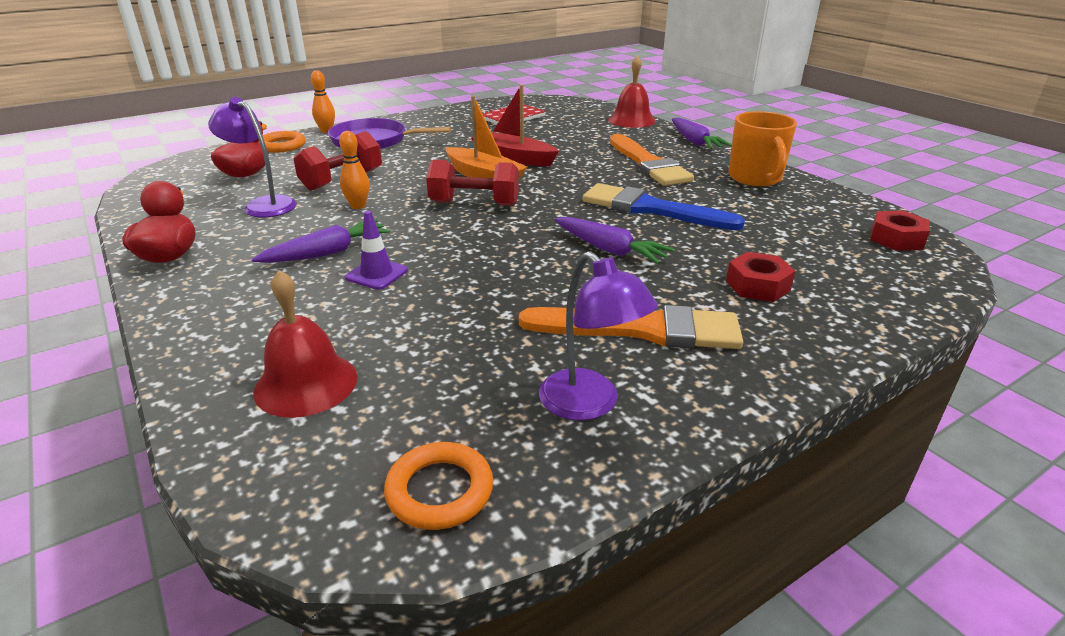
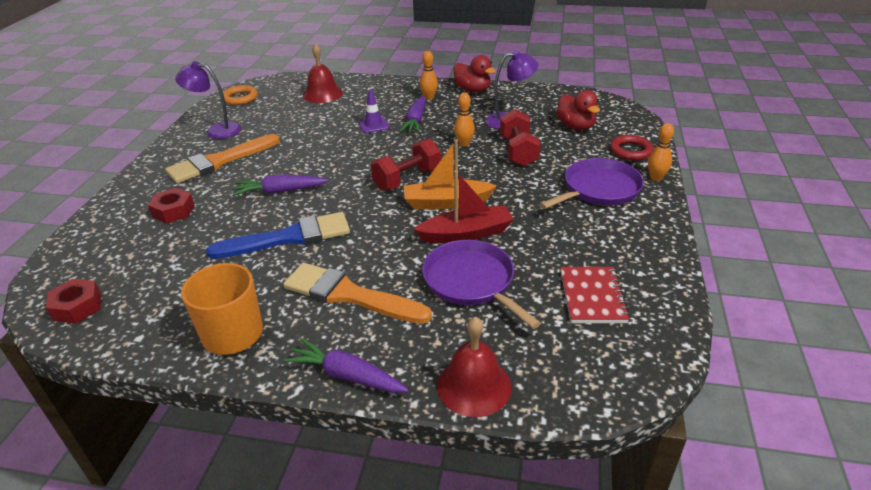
camera: 135 degrees right, 5 degrees up
(230, 276) = (429, 97): none -> orange bowling pin
(282, 146) = (630, 151): orange ring -> red ring
(560, 142) = (471, 281): none -> purple pan

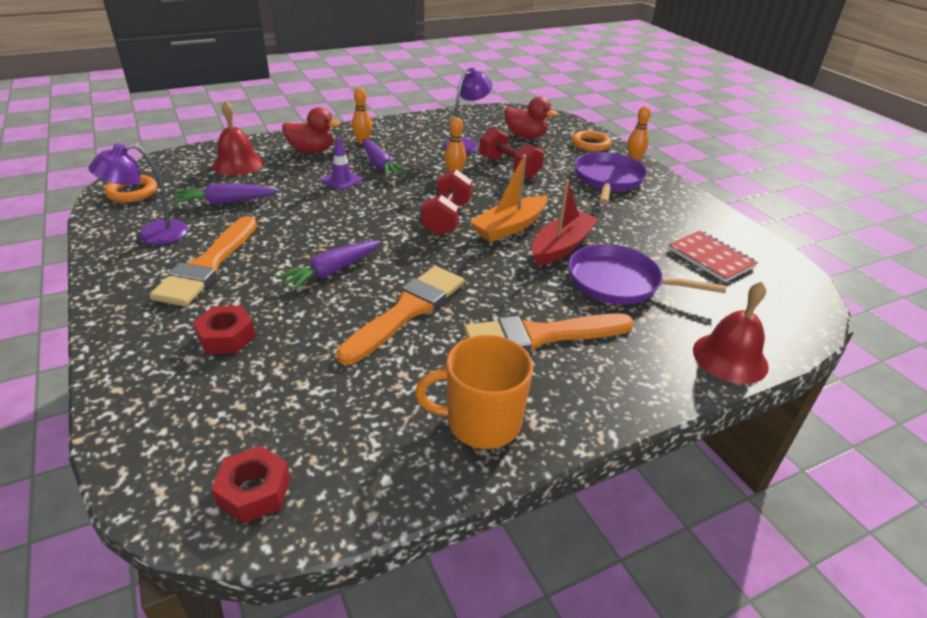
camera: 40 degrees left, 0 degrees up
(289, 237) = (407, 311): blue brush -> orange brush
(346, 375) = (634, 401): purple carrot -> purple carrot (225, 202)
(473, 90) = (396, 126): red duck -> red duck (311, 151)
(630, 151) = (590, 144): red ring -> orange ring

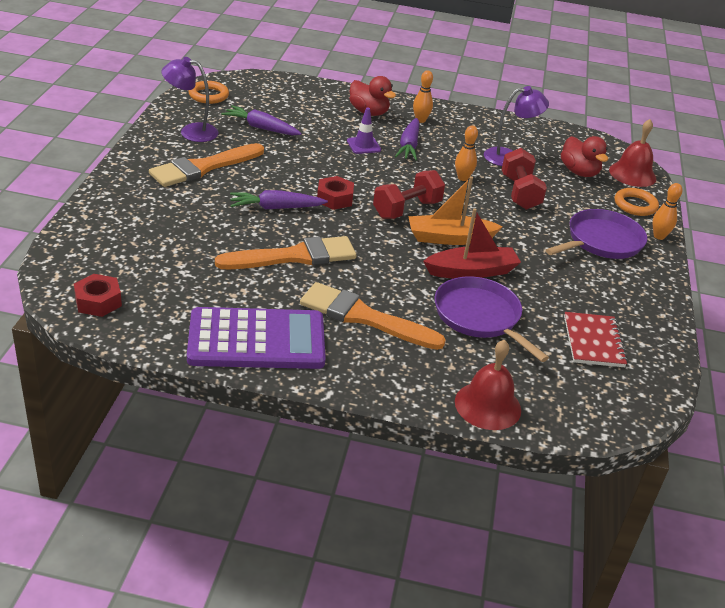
camera: 35 degrees right, 0 degrees up
(226, 337) = (168, 216): red nut -> red nut (334, 198)
(238, 164) = (301, 102): red bell -> red bell (632, 174)
(481, 422) = (256, 340): orange mug -> purple calculator

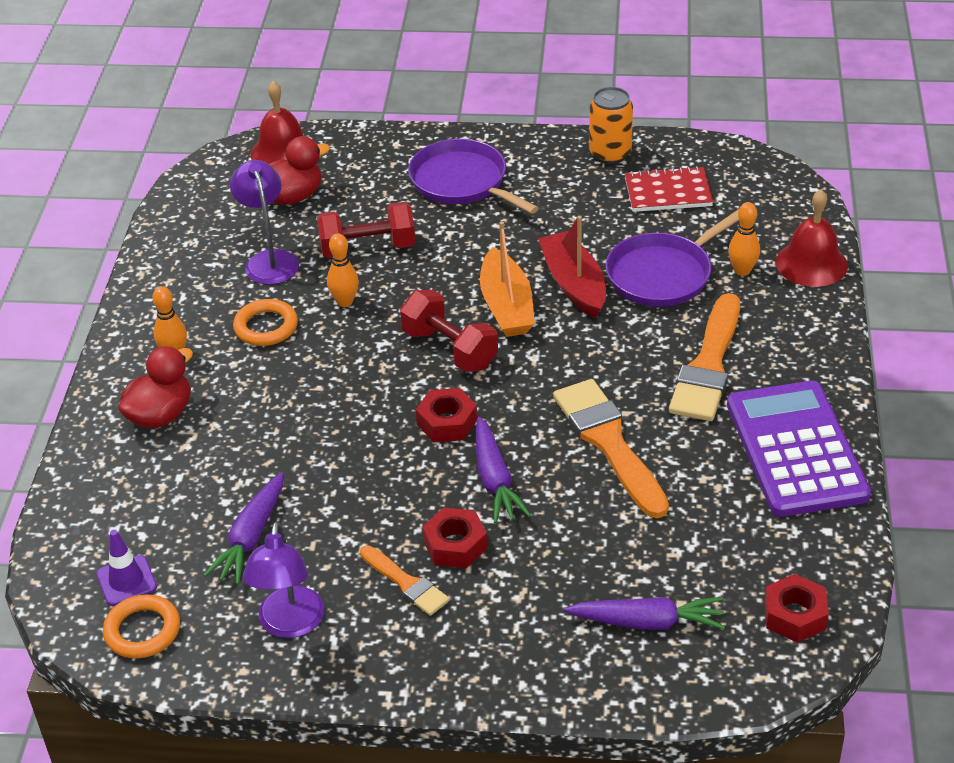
camera: 90 degrees left, 5 degrees up
(203, 167) = (406, 583): orange brush -> orange brush, size x0.55
(225, 186) = (455, 545): none -> red nut
(363, 145) = (277, 409): purple traffic cone -> purple traffic cone (126, 581)
(409, 146) = (264, 361): purple carrot -> purple carrot (648, 622)
(635, 205) = (365, 153): orange ring -> orange ring (266, 327)
(647, 320) = (610, 154): none -> orange can
(659, 236) = (433, 138): orange bowling pin -> orange bowling pin (742, 271)

